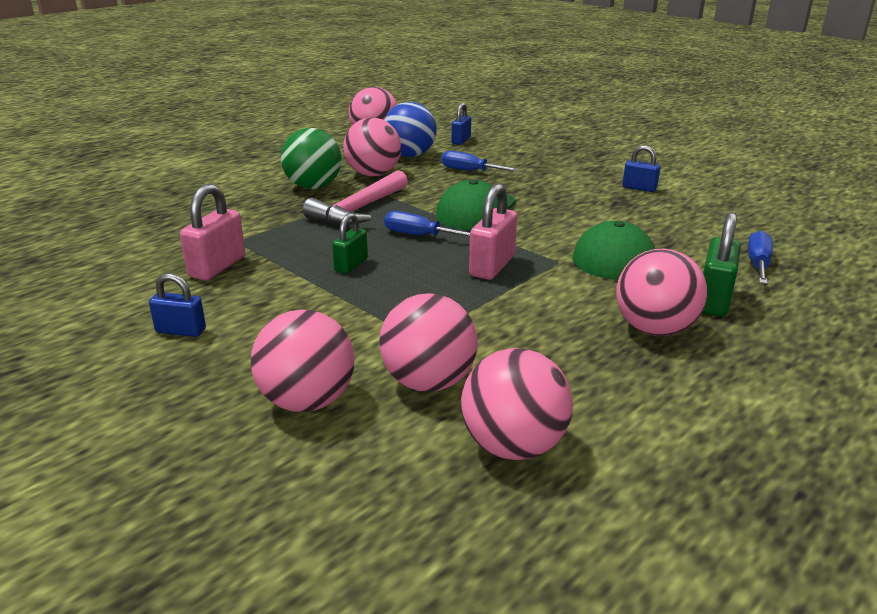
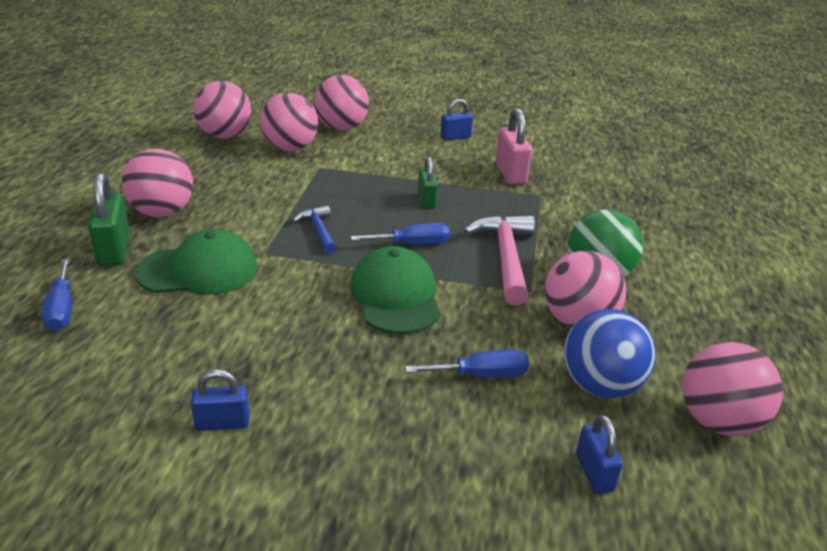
camera: 145 degrees right, 5 degrees up
(492, 266) = (319, 230): pink padlock -> blue hammer

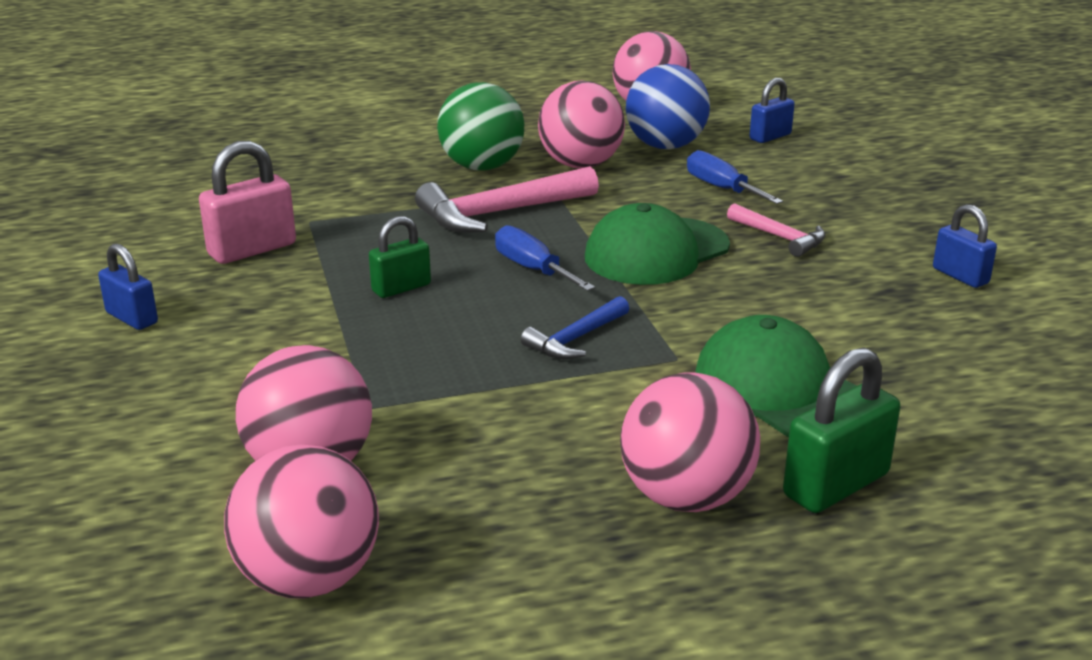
camera: 115 degrees left, 5 degrees down
(61, 309) = (995, 452): blue screwdriver -> none
(341, 128) = (161, 442): pink ball -> none
(368, 362) = (780, 237): none -> pink hammer

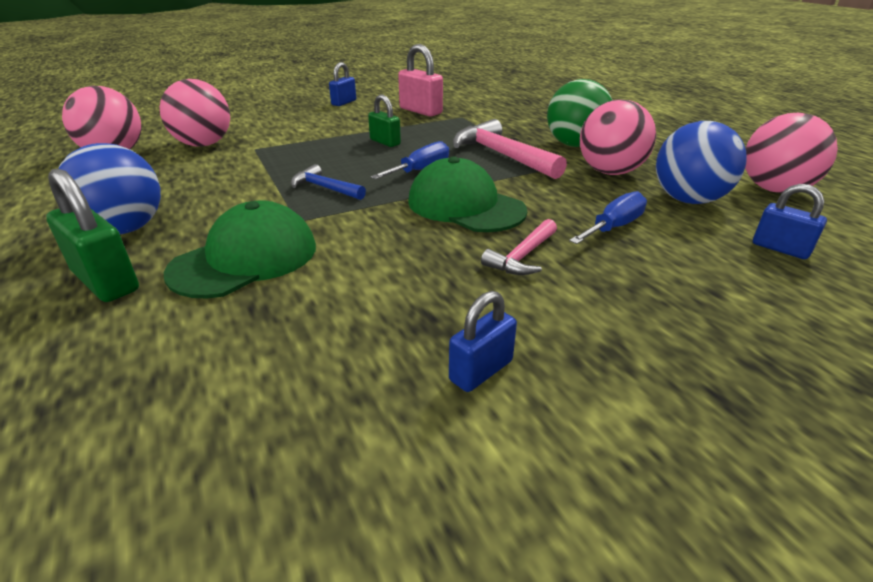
camera: 80 degrees right, 5 degrees up
(686, 497) = (125, 229): pink ball -> blue ball

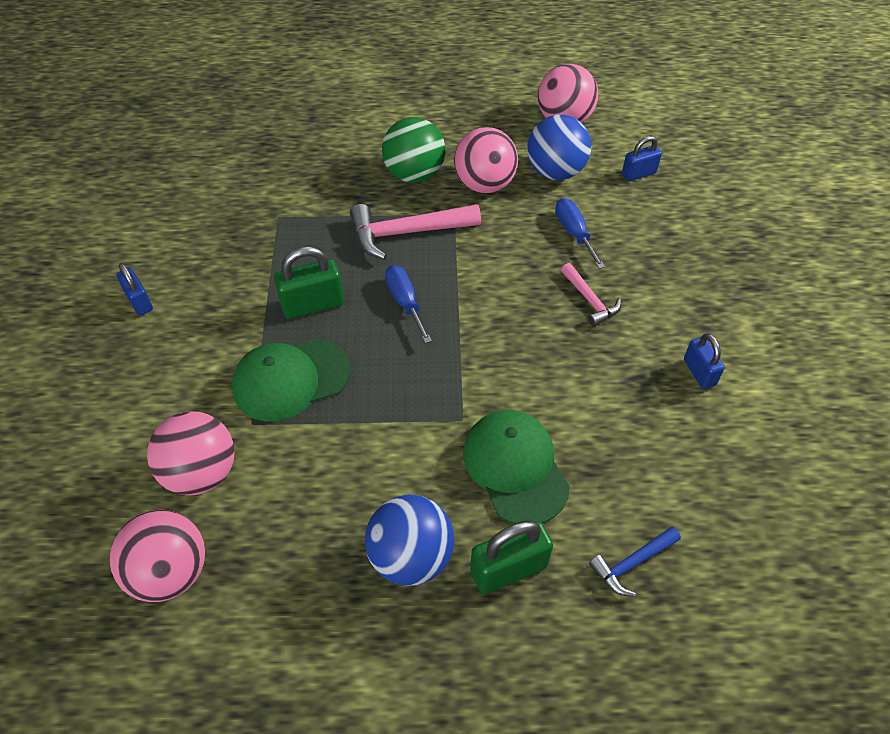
camera: 65 degrees left, 20 degrees up
(325, 188) = (404, 384): blue hammer -> blue hammer (631, 563)
(385, 142) = (312, 305): green padlock -> green padlock, size x1.56
(420, 111) = (232, 243): pink padlock -> none
(465, 206) = (496, 299): green cap -> green cap (290, 379)

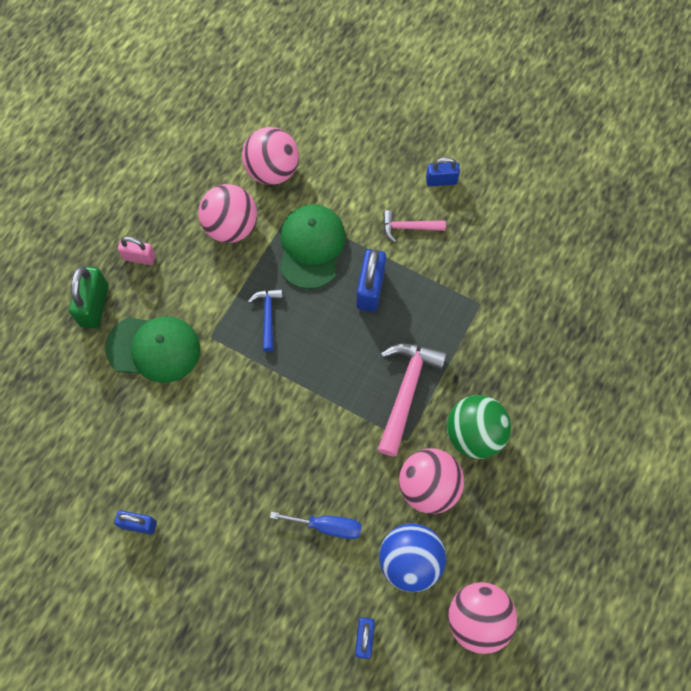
camera: 120 degrees right, 15 degrees up
(170, 571) = (217, 134): pink ball -> pink ball (231, 227)
(312, 305) = (370, 289): green padlock -> blue padlock
(405, 302) = (334, 353): blue screwdriver -> none
(411, 556) = (139, 257): blue ball -> pink padlock
(590, 300) = (252, 490): pink hammer -> pink hammer (408, 227)
(631, 563) = (47, 376): blue hammer -> blue hammer (268, 316)

